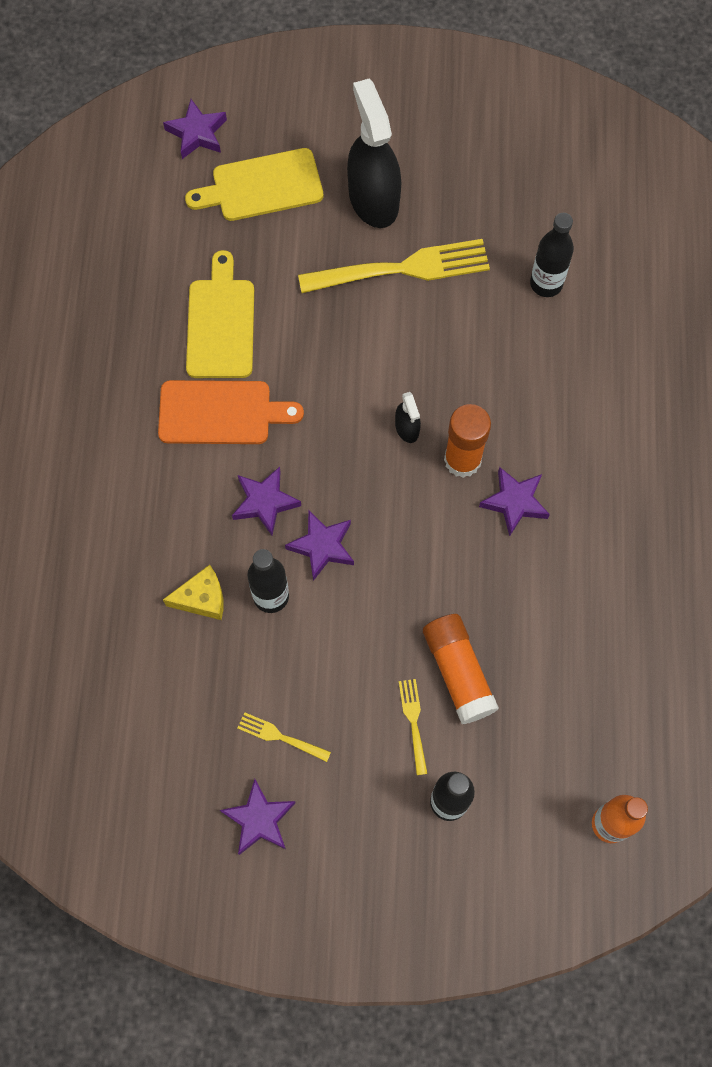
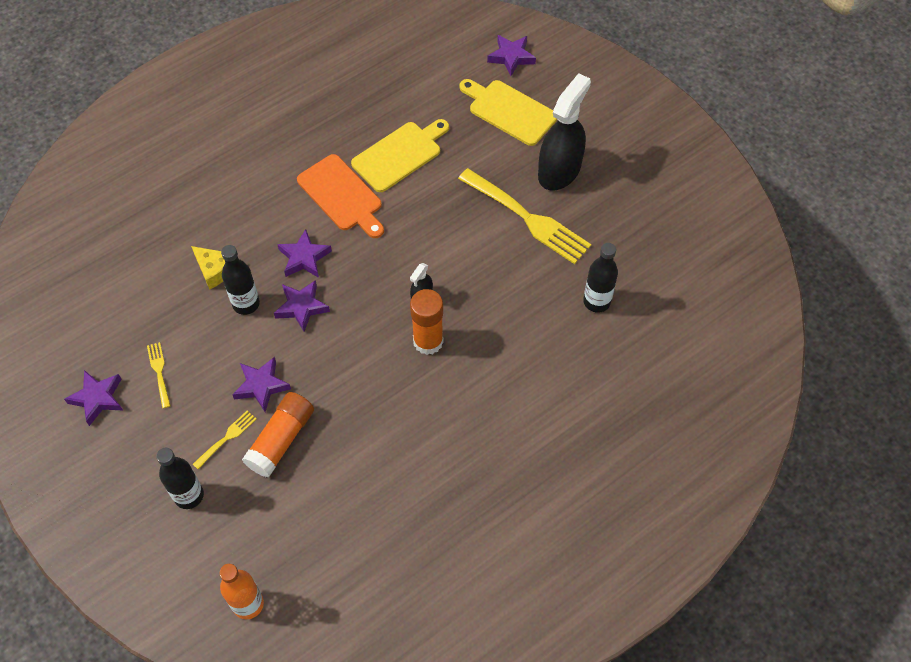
camera: 50 degrees right, 10 degrees down
(514, 502) = (425, 390): purple star -> purple star (261, 386)

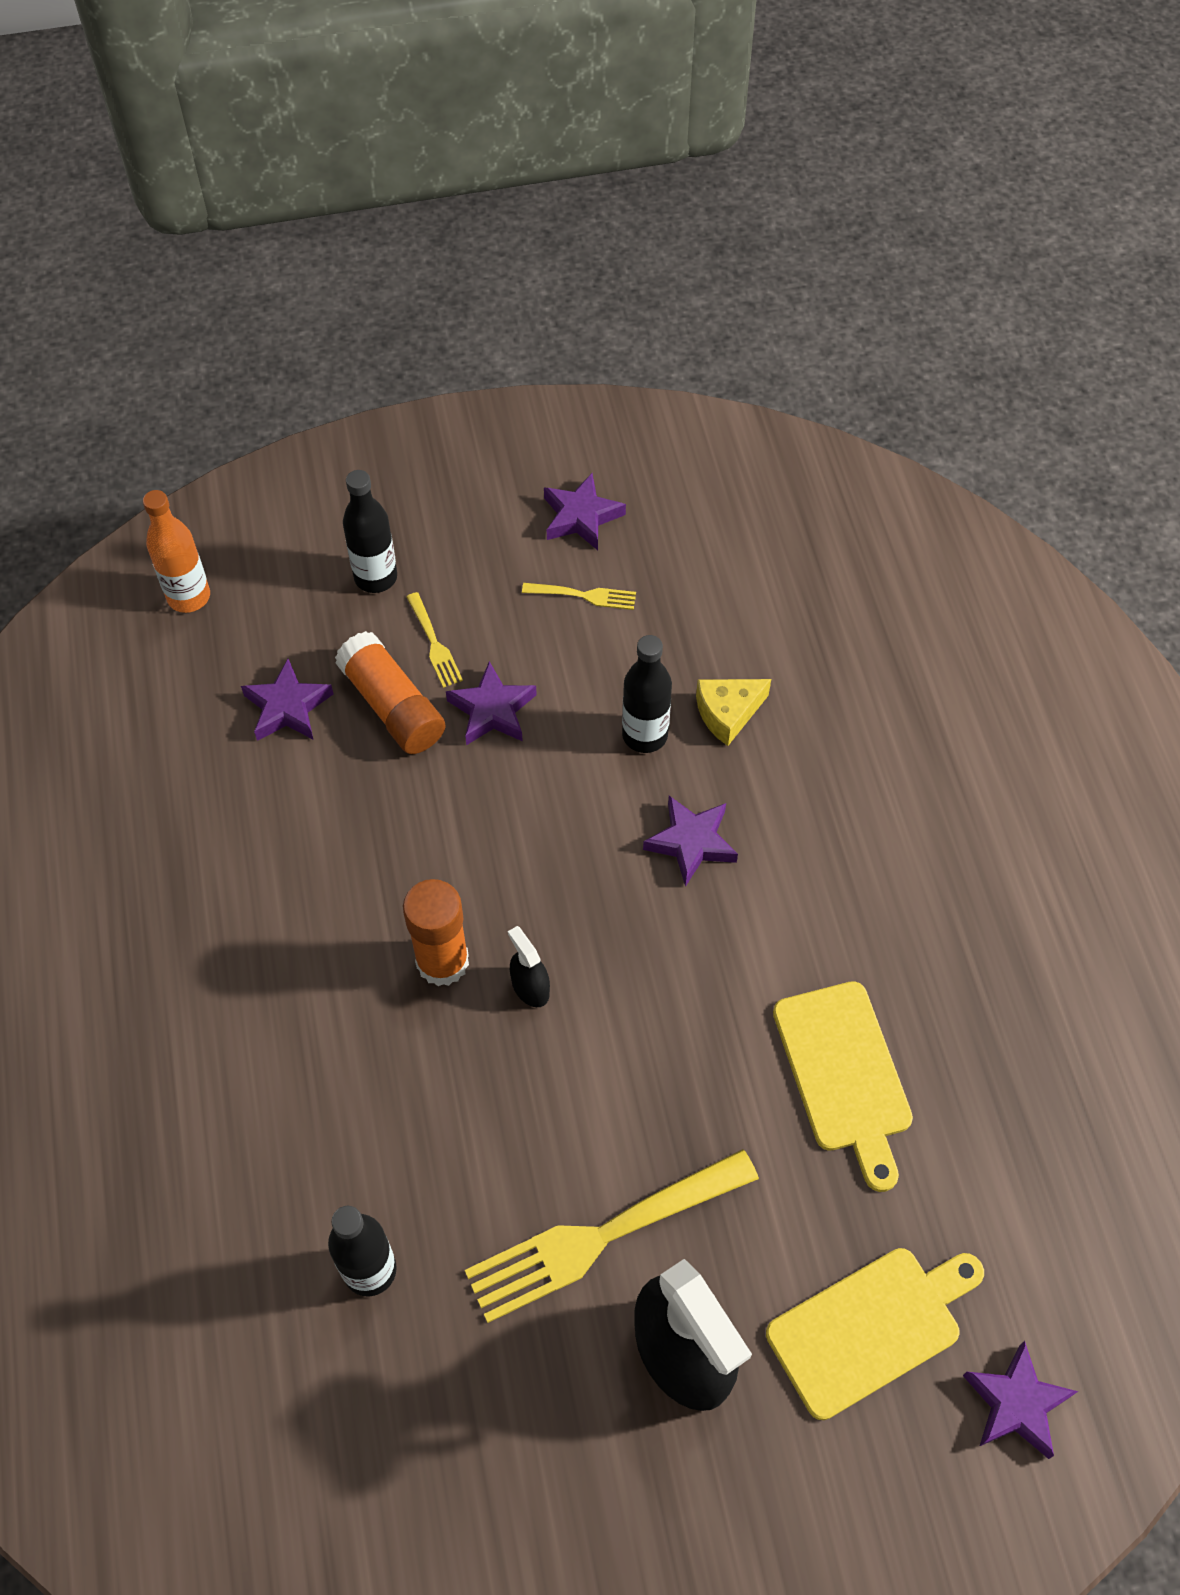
camera: 115 degrees right, 0 degrees up
(301, 307) = (600, 807): purple star -> purple star (288, 707)
(342, 195) = (793, 944): orange cutting board -> none

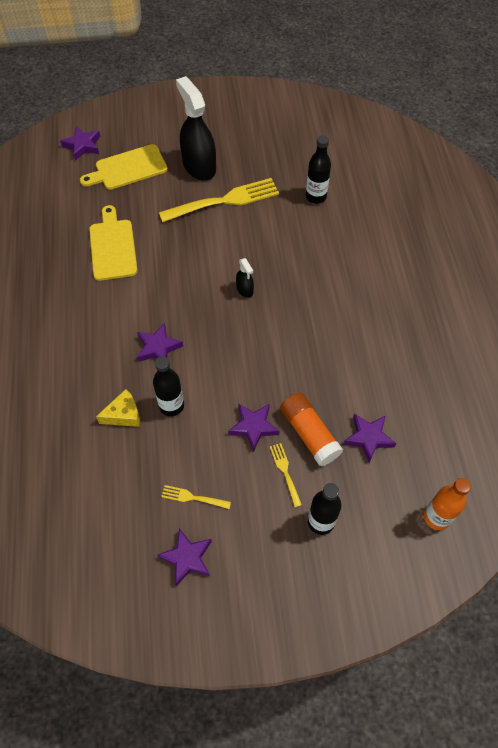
camera: 175 degrees left, 0 degrees up
(442, 961) = (284, 303): orange glue stick -> none

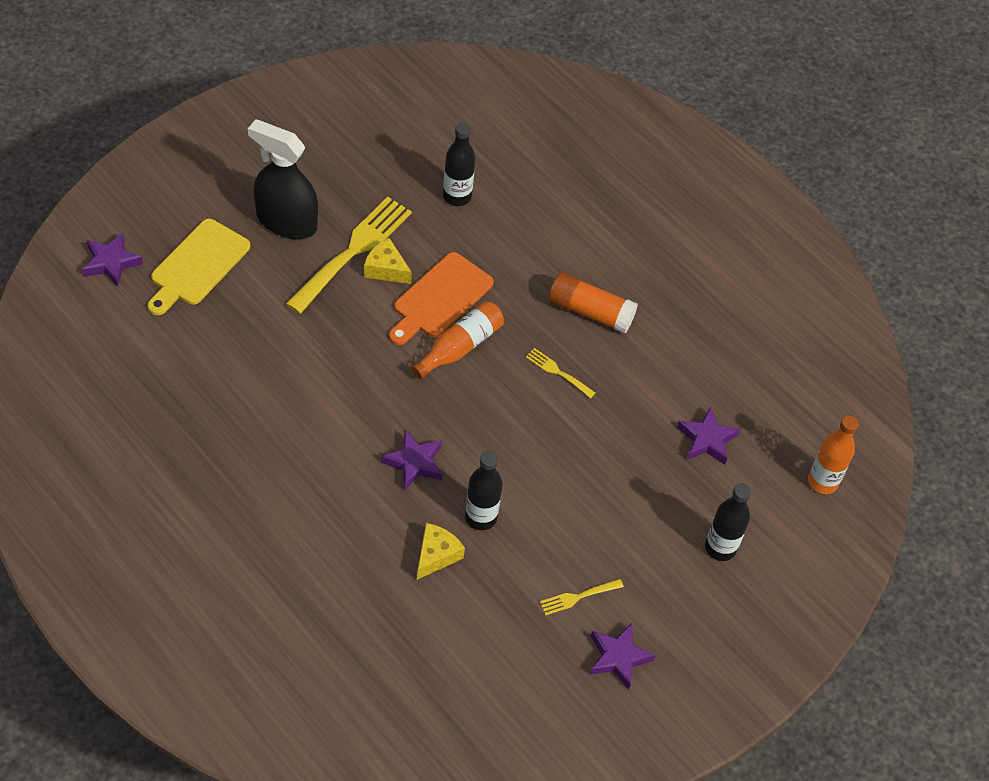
camera: 40 degrees left, 5 degrees down
(113, 247) = (262, 373): yellow cutting board -> none
(236, 220) = (386, 269): none -> yellow cheese
(244, 289) = (460, 347): black spray bottle -> orange bottle
(253, 427) = (584, 492): purple star -> none
(256, 253) = (440, 298): none -> orange cutting board
(285, 472) = (650, 519): yellow fork -> yellow fork (558, 372)
(309, 434) = (646, 468): orange glue stick -> orange glue stick (590, 312)

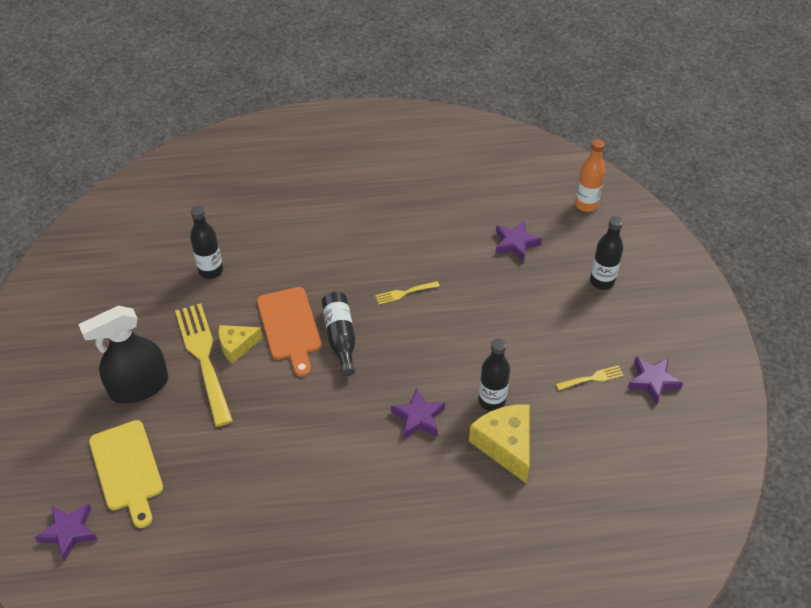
camera: 50 degrees left, 5 degrees down
(436, 555) = (505, 445): yellow cheese -> yellow cheese, size x1.60
(460, 347) = (340, 337): orange bottle -> black bottle
(578, 597) = (592, 378): yellow fork -> yellow fork turned 120 degrees counterclockwise
(590, 312) = (369, 249): orange glue stick -> none

